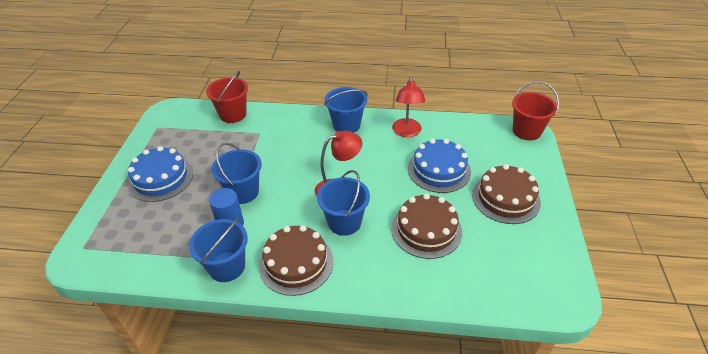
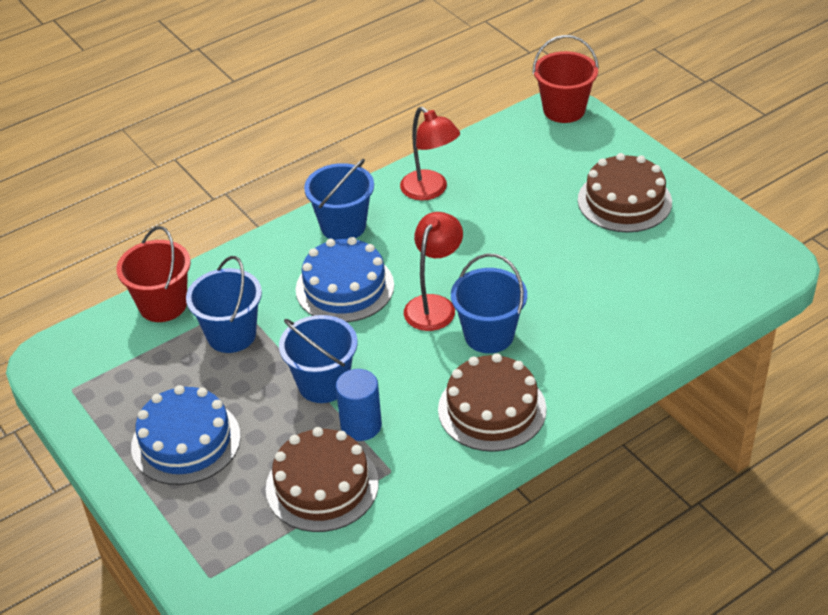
camera: 40 degrees left, 0 degrees up
(227, 267) = (421, 466): blue bucket -> blue bucket (231, 335)
(426, 230) = (583, 285): brown cake -> brown cake (322, 485)
(439, 170) = (521, 213): blue cake -> blue cake (345, 287)

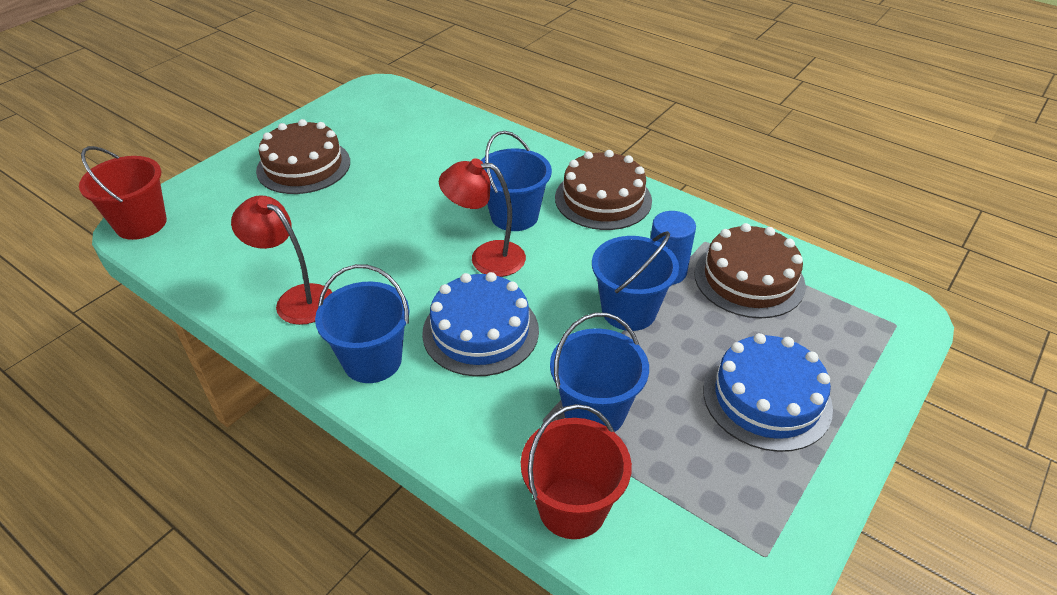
camera: 110 degrees left, 0 degrees up
(430, 191) = (296, 299): red lamp -> red lamp turned 90 degrees counterclockwise

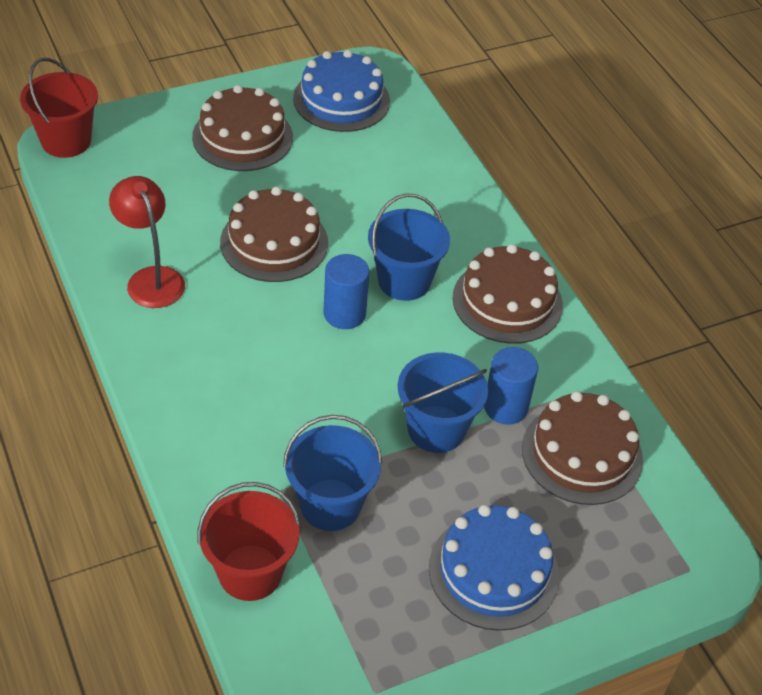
camera: 25 degrees right, 5 degrees up
(372, 360) = (178, 367): blue bucket -> none
(387, 229) = (274, 242): none -> brown cake
(480, 331) = (287, 384): blue cake -> blue cake (341, 100)
(486, 258) = (344, 314): red lamp -> blue cylinder

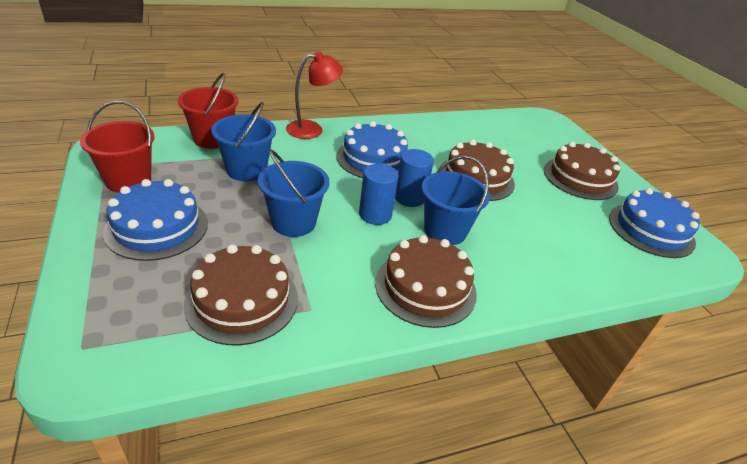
camera: 95 degrees right, 10 degrees down
(66, 141) = (546, 119): red bucket -> red bucket (128, 180)
(151, 278) = (437, 133): red lamp -> red lamp (312, 129)
(254, 355) = (374, 159): none -> blue cake
(505, 407) = (305, 263): blue cylinder -> blue cylinder (375, 215)

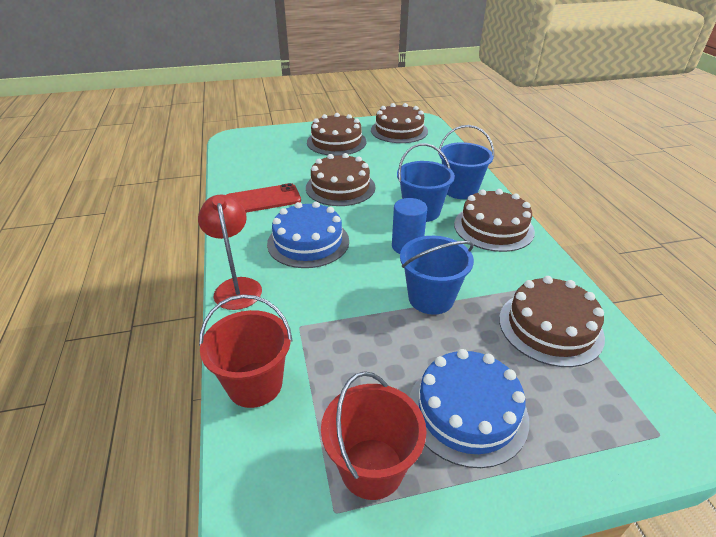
camera: 80 degrees left, 0 degrees up
(246, 170) = (336, 341): blue bucket -> blue bucket (460, 190)
(409, 198) = (377, 225): blue cylinder -> none
(436, 136) = (263, 200): none -> red phone
(651, 230) = (399, 130): blue cake -> brown cake

